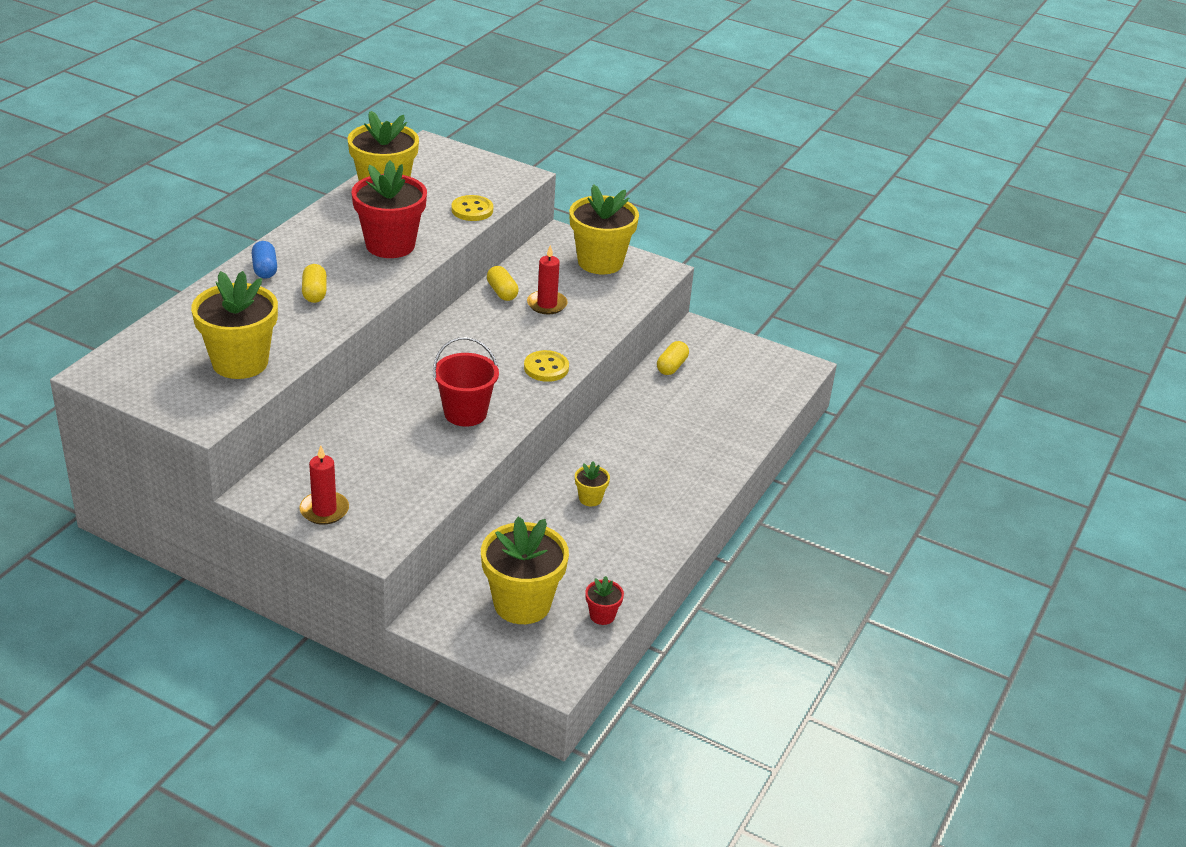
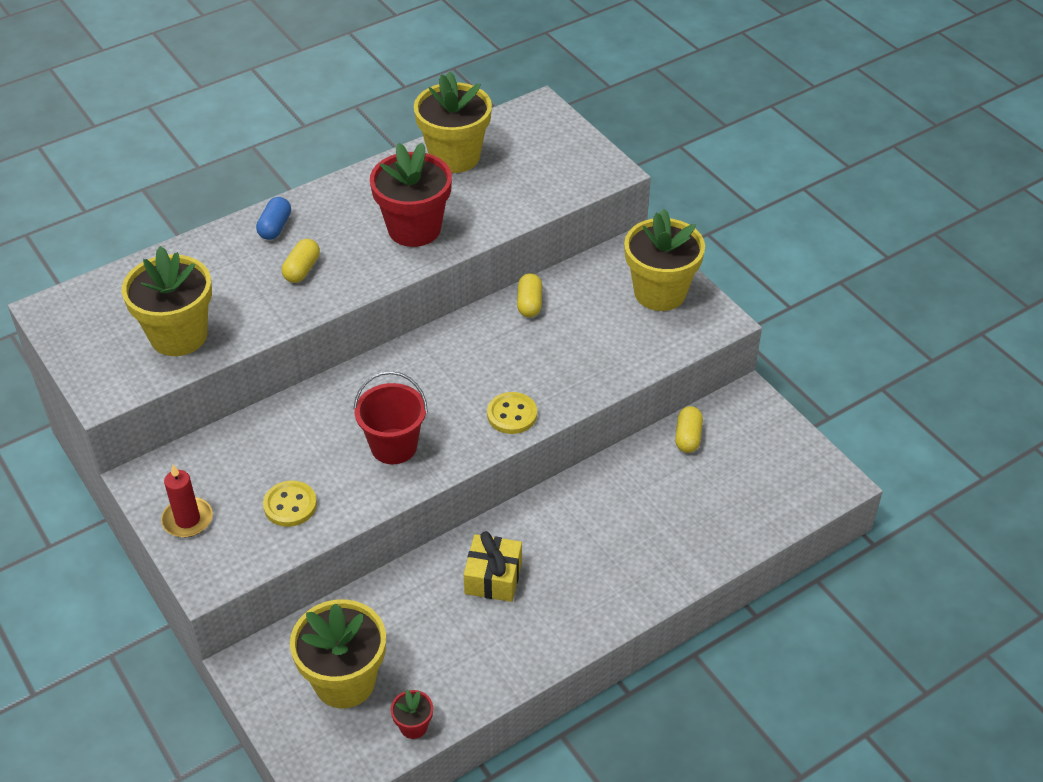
camera: 30 degrees right, 10 degrees up
(472, 210) = (527, 204): yellow button -> yellow button (290, 505)
(547, 304) = (566, 333): red candle -> none
(590, 498) = (493, 577): yellow flower pot -> yellow gift
(671, 366) = (688, 437): yellow capsule -> yellow capsule turned 45 degrees counterclockwise

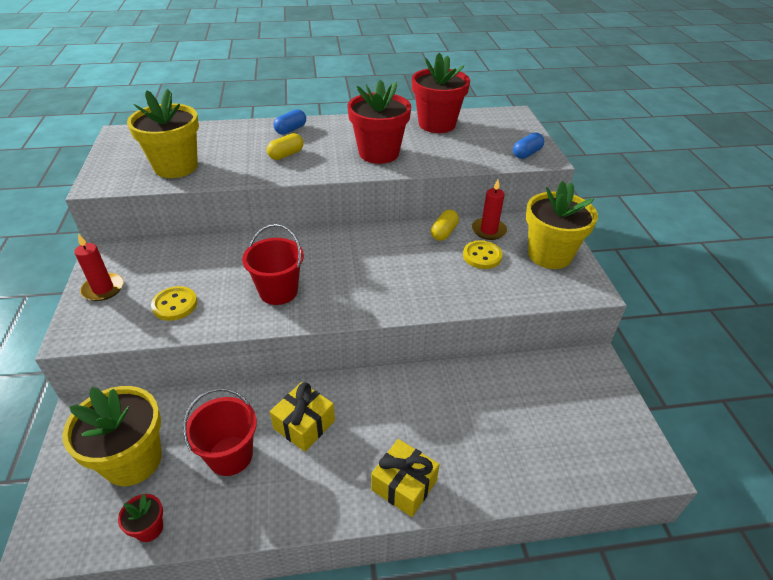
camera: 25 degrees right, 5 degrees down
(440, 636) = (230, 455): none -> red bucket
(454, 156) = (437, 124): yellow flower pot -> red flower pot
(512, 415) = (380, 300): yellow button -> yellow button (482, 256)
(578, 283) = (488, 230): none -> red candle
(587, 171) = (526, 154): none -> blue capsule
(625, 591) = (404, 485): none -> yellow gift
(688, 437) = (528, 374): yellow capsule -> none

